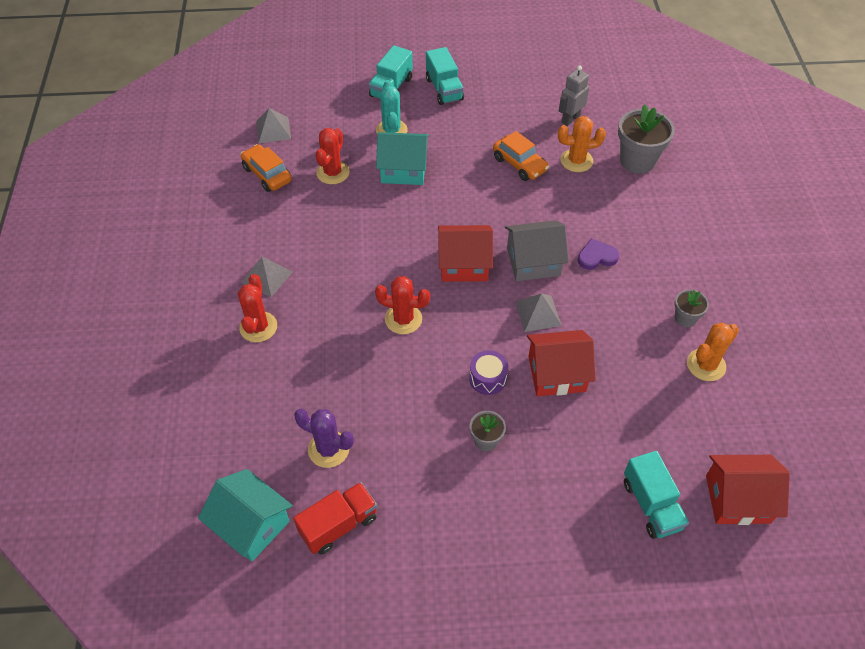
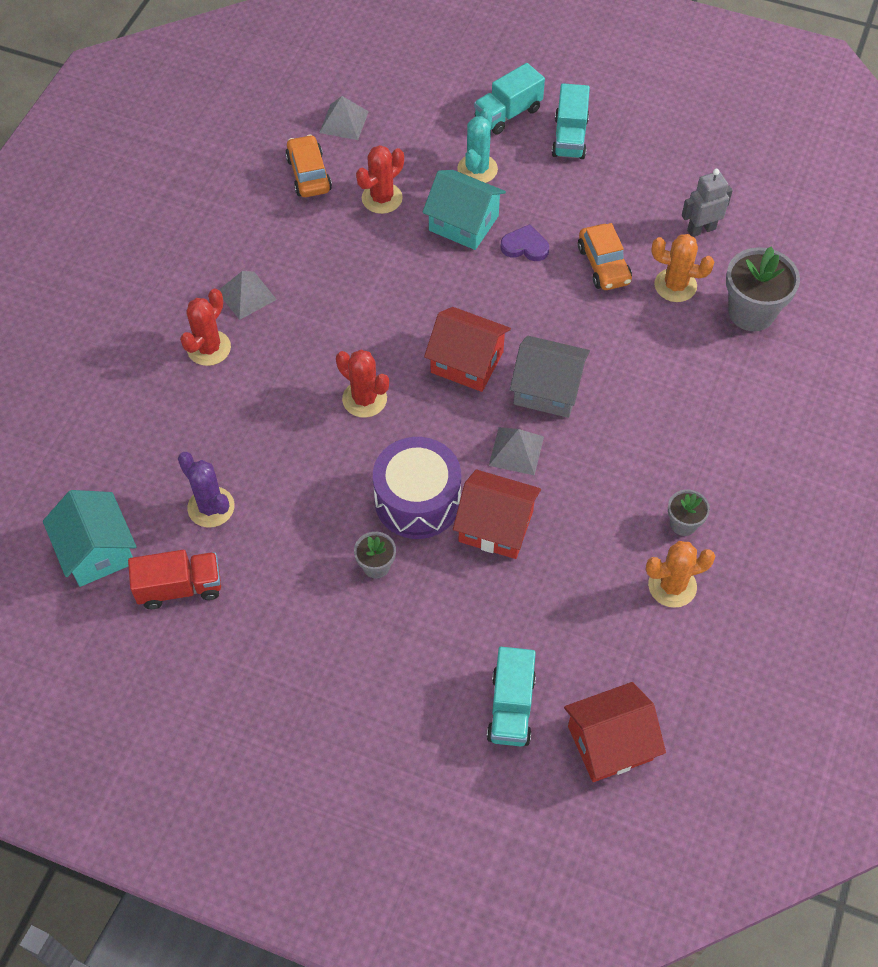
camera: 25 degrees right, 5 degrees up
(488, 378) = (417, 501): purple drum -> purple drum, size x1.93
(596, 257) = (625, 411): purple heart -> purple heart (525, 246)
(737, 499) = (610, 743): red house -> red house turned 45 degrees counterclockwise

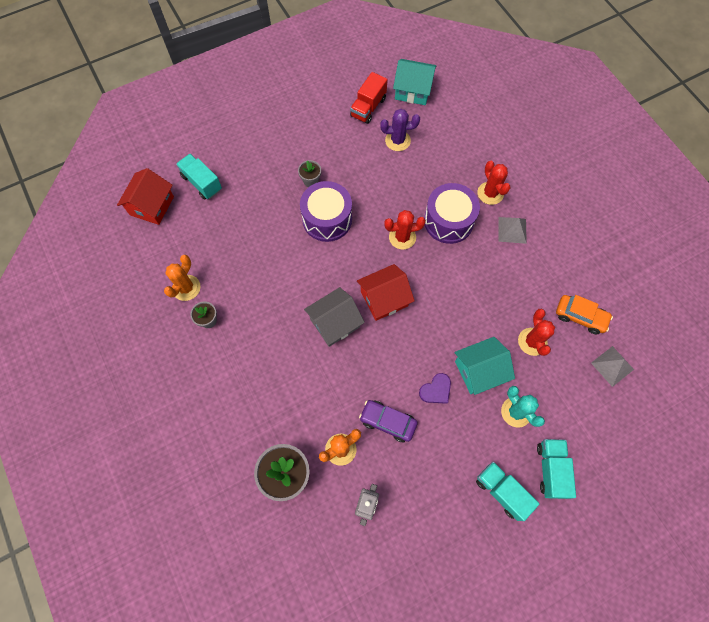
camera: 130 degrees right, 10 degrees up
(294, 366) = (448, 221): none -> purple drum
(495, 526) = (284, 240): red house -> none
(516, 450) = (314, 280): grey pyramid -> none
(603, 265) = (388, 422): orange car -> purple car

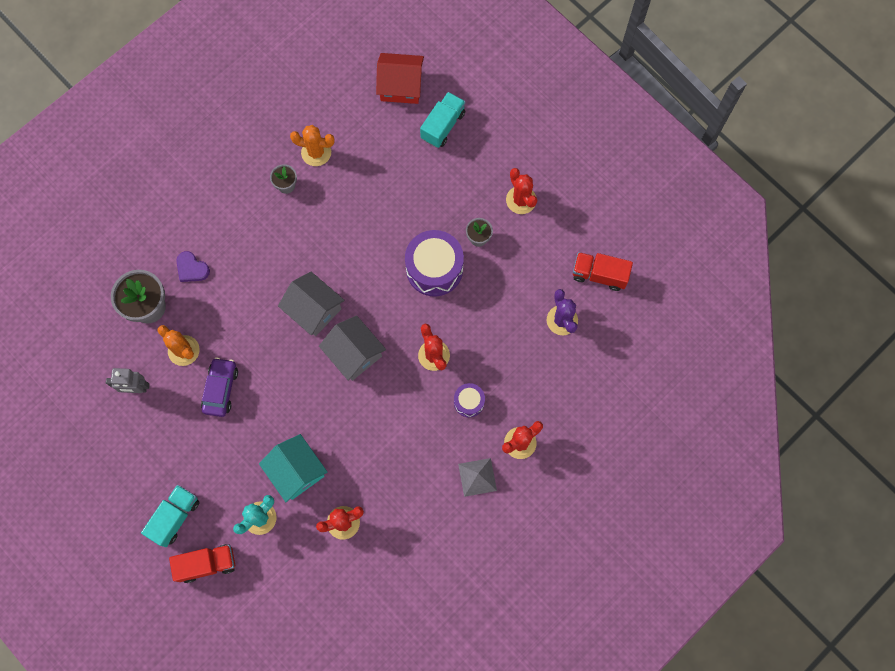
camera: 75 degrees right, 5 degrees up
(288, 143) = (521, 200): none -> red cactus
(384, 298) = (354, 353): red house -> grey house
(413, 90) = (641, 321): turquoise house -> none
(436, 390) = (265, 430): purple heart -> purple heart (192, 268)
(448, 221) = (469, 402): purple drum -> purple drum, size x0.52
(551, 470) = (207, 564): turquoise truck -> red truck
(580, 317) = (386, 572): orange car -> none
(612, 366) = (336, 616): grey pyramid -> none

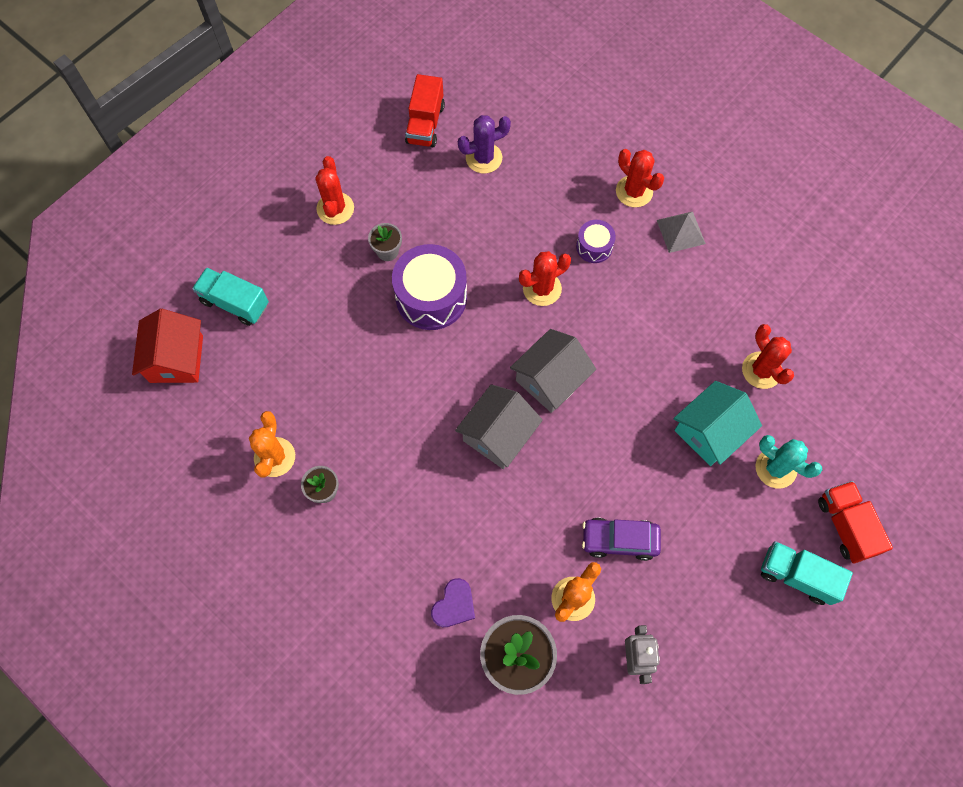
camera: 95 degrees left, 5 degrees down
(521, 200) = (335, 208): red cactus -> red cactus turned 60 degrees counterclockwise

